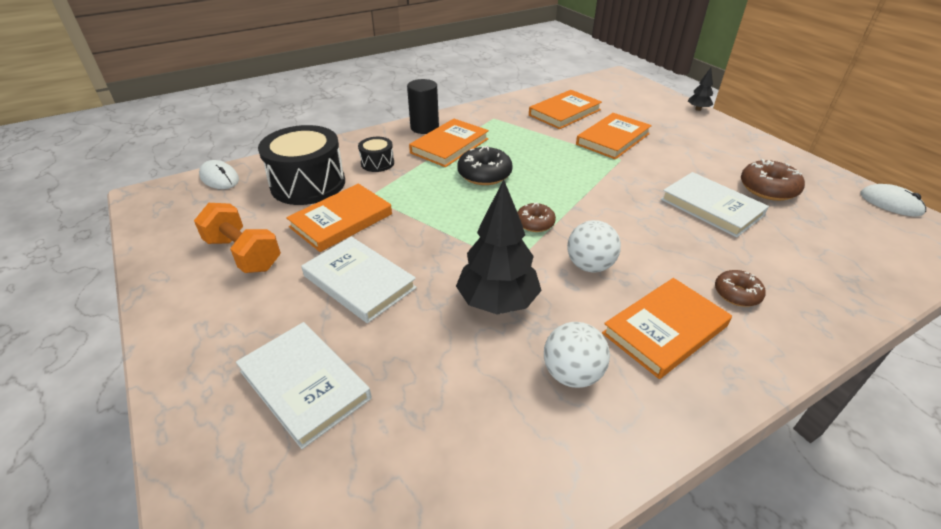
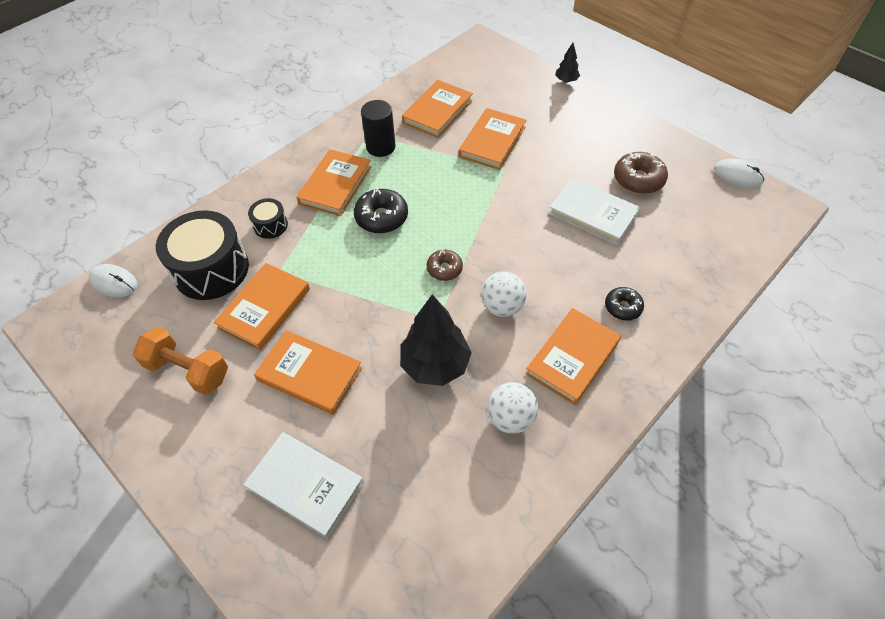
camera: 15 degrees left, 15 degrees up
(359, 282) = (310, 374): white book -> orange book
(424, 127) = (301, 163): black cylinder -> black cylinder (380, 147)
(737, 294) = (622, 307): brown donut -> black donut

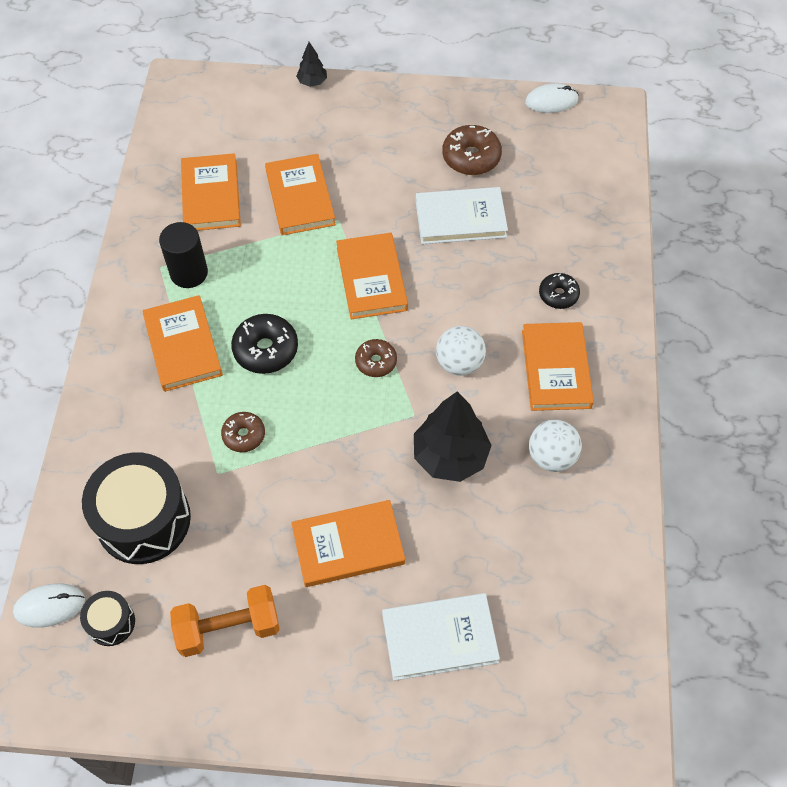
camera: 40 degrees left, 5 degrees up
(264, 308) = (241, 518): orange book -> orange book (371, 279)
(270, 225) = (158, 433): black drum -> black drum (111, 622)
(317, 259) = (244, 435): none -> brown donut

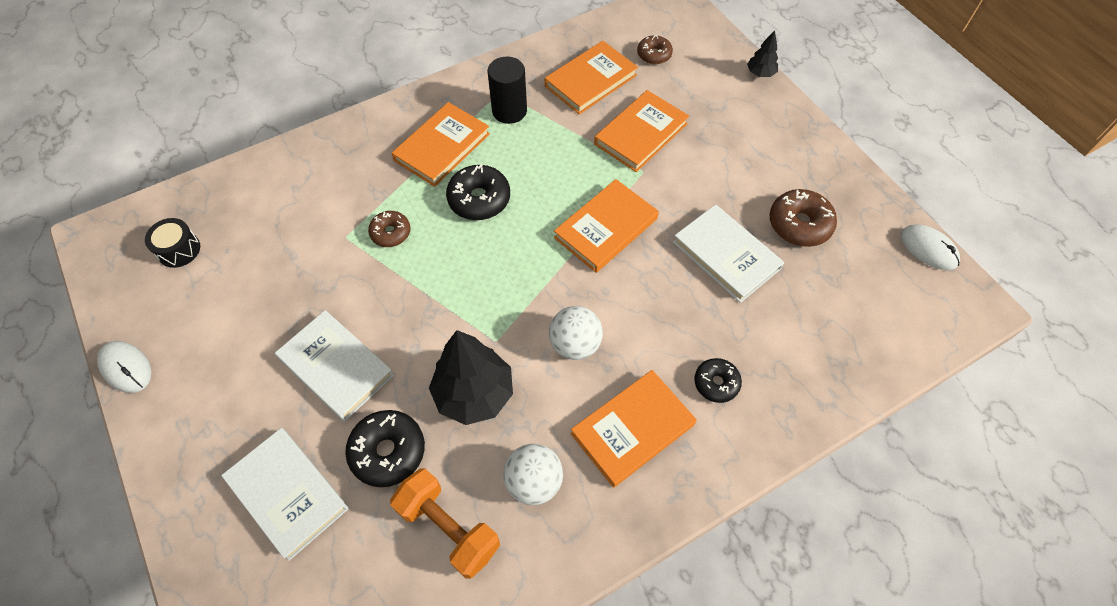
camera: 55 degrees right, 0 degrees up
(49, 606) = (173, 205): white mouse -> white mouse (126, 367)
(143, 519) = (276, 216): black drum -> none
(228, 628) = (214, 327): orange dumbbell -> orange dumbbell (448, 528)
(348, 545) = (336, 367): orange book -> white book
(376, 362) = (527, 280): brown donut -> brown donut (654, 55)
(455, 544) = (388, 451): none -> black donut

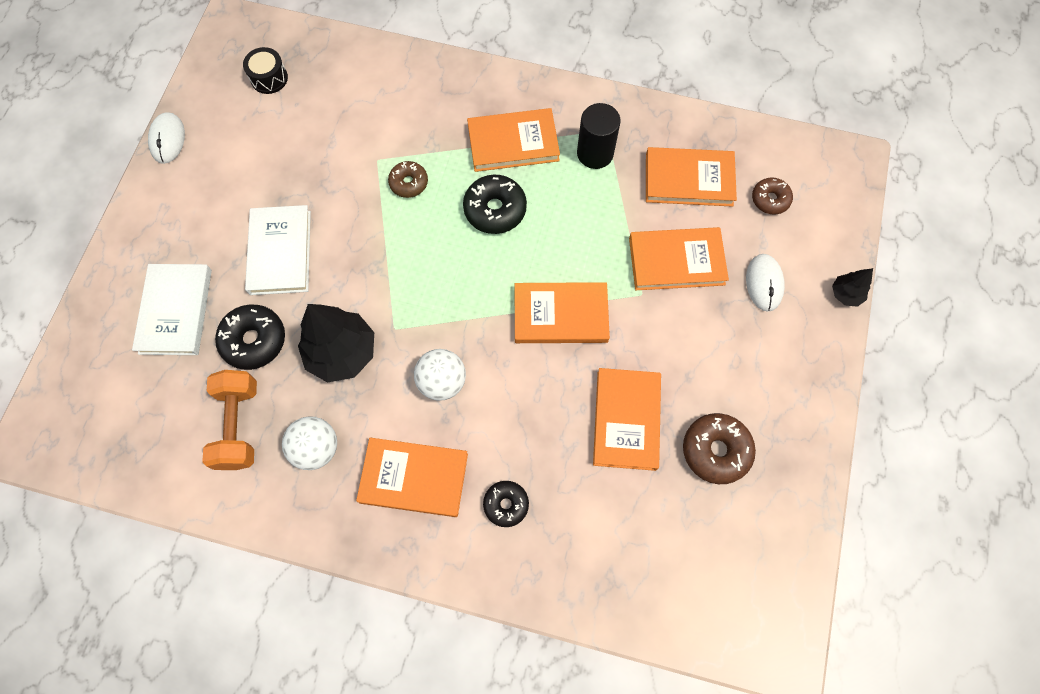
camera: 45 degrees right, 10 degrees up
(726, 255) = (626, 420): white book -> orange book
(928, 249) = (801, 571): white mouse -> white mouse (764, 283)

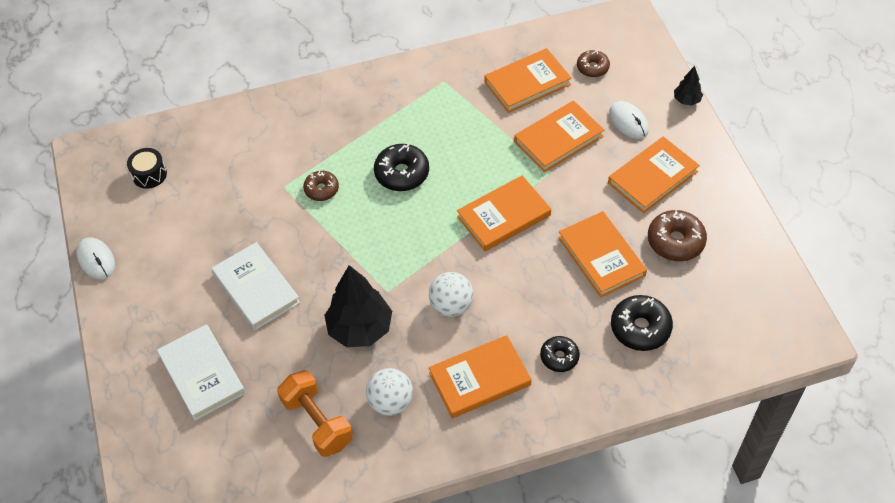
camera: 30 degrees left, 15 degrees down
(254, 340) = (283, 359): black donut -> black donut (640, 328)
(513, 143) = (381, 123): orange book -> orange book (652, 177)
(595, 153) = (447, 100): black cylinder -> none

